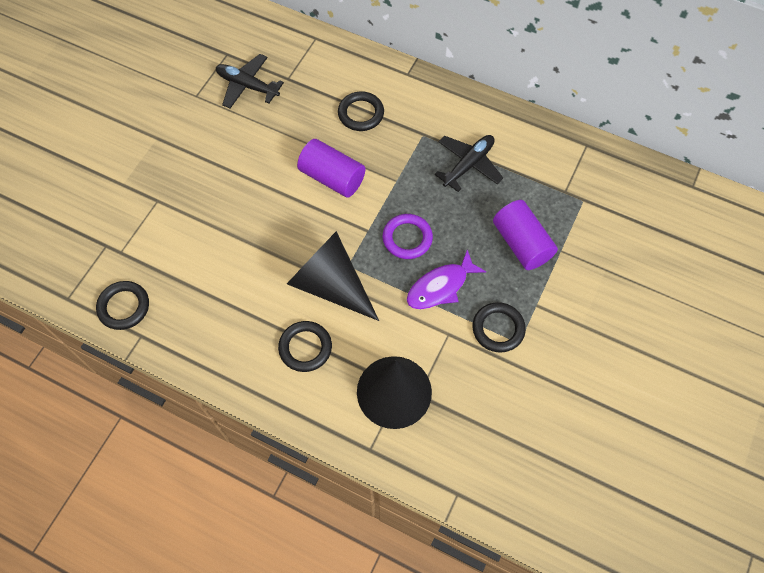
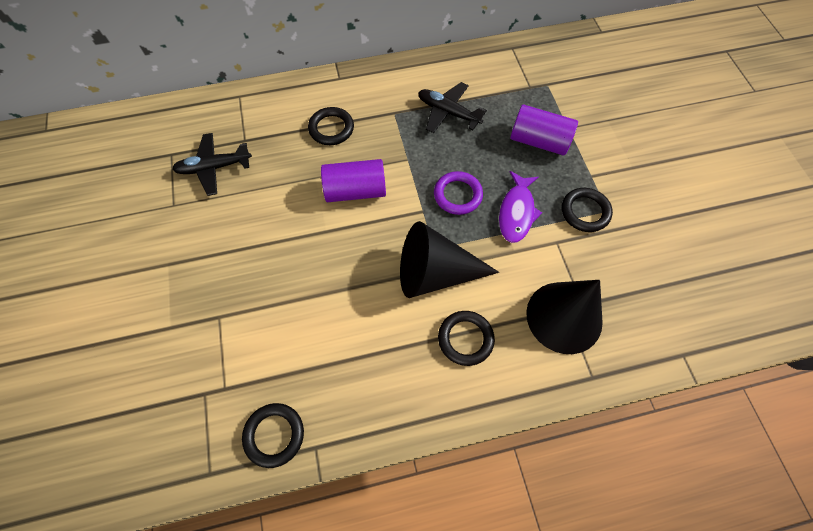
camera: 40 degrees left, 0 degrees up
(468, 165) = (448, 112): black plane -> black plane turned 60 degrees counterclockwise

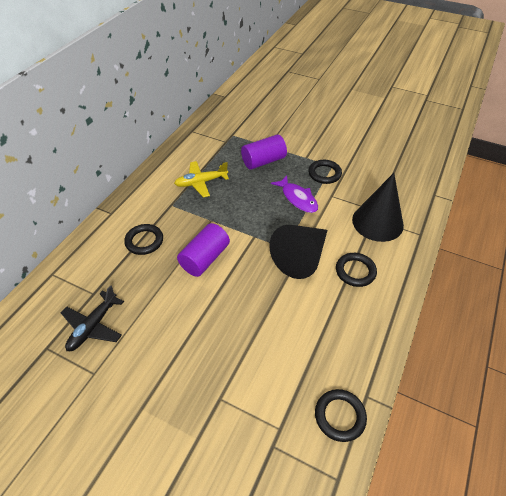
camera: 50 degrees left, 15 degrees down
(448, 112) = (201, 182): black plane -> yellow plane
(457, 195) = (260, 214): purple ring -> none

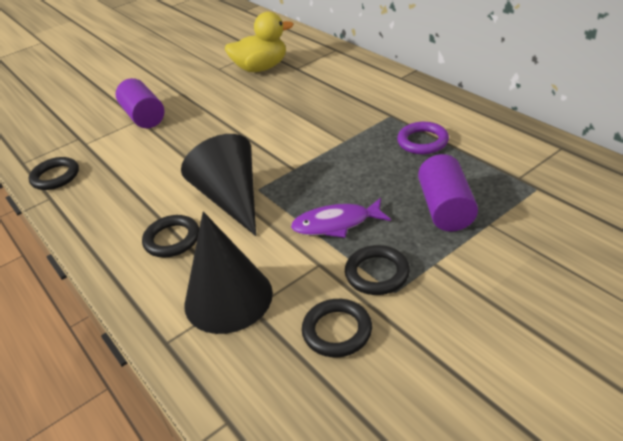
camera: 120 degrees right, 10 degrees down
(93, 326) = (261, 68): black plane -> yellow duck
(144, 241) = (342, 95): black ring -> black ring (337, 331)
(201, 182) = (422, 141): yellow plane -> purple ring
(205, 258) = (288, 129): purple cylinder -> purple cylinder (144, 117)

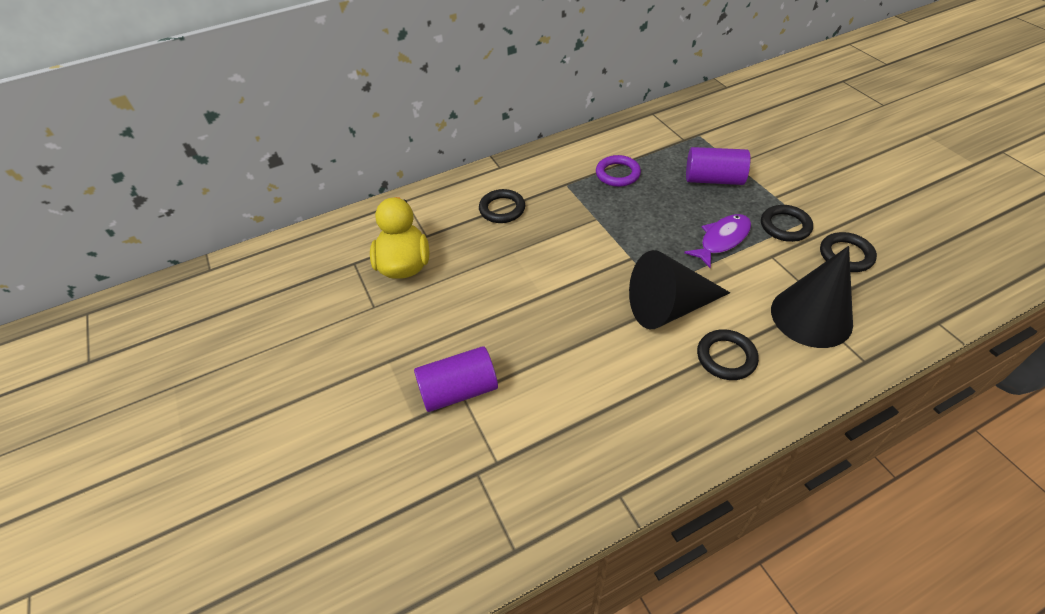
camera: 80 degrees left, 10 degrees up
(55, 176) = (570, 494): black ring -> black ring (502, 209)
(336, 224) = (722, 240): purple fish -> purple fish turned 135 degrees counterclockwise

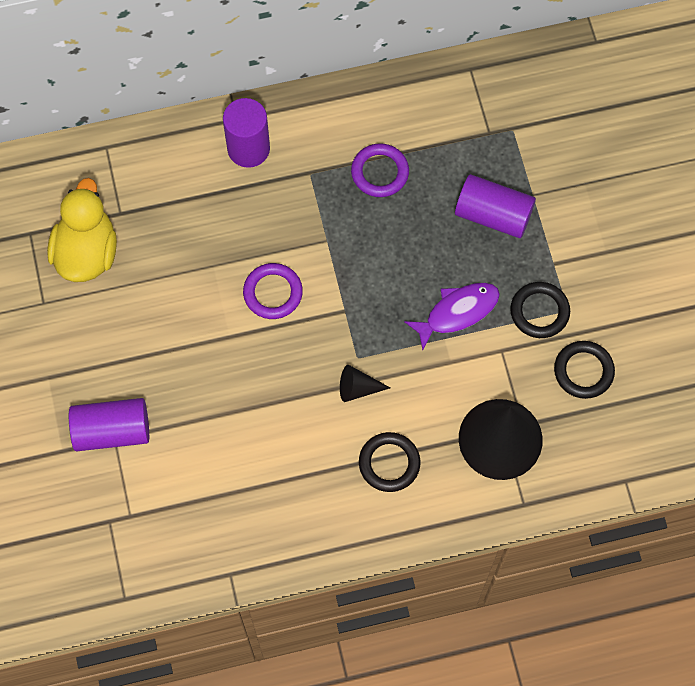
camera: 10 degrees right, 20 degrees up
(502, 209) = (220, 194): black ring -> none
(514, 180) = (248, 149): none -> purple cylinder
(567, 259) = (273, 293): none -> purple ring
(668, 307) = (357, 388): black cone -> black cone, size x0.45

